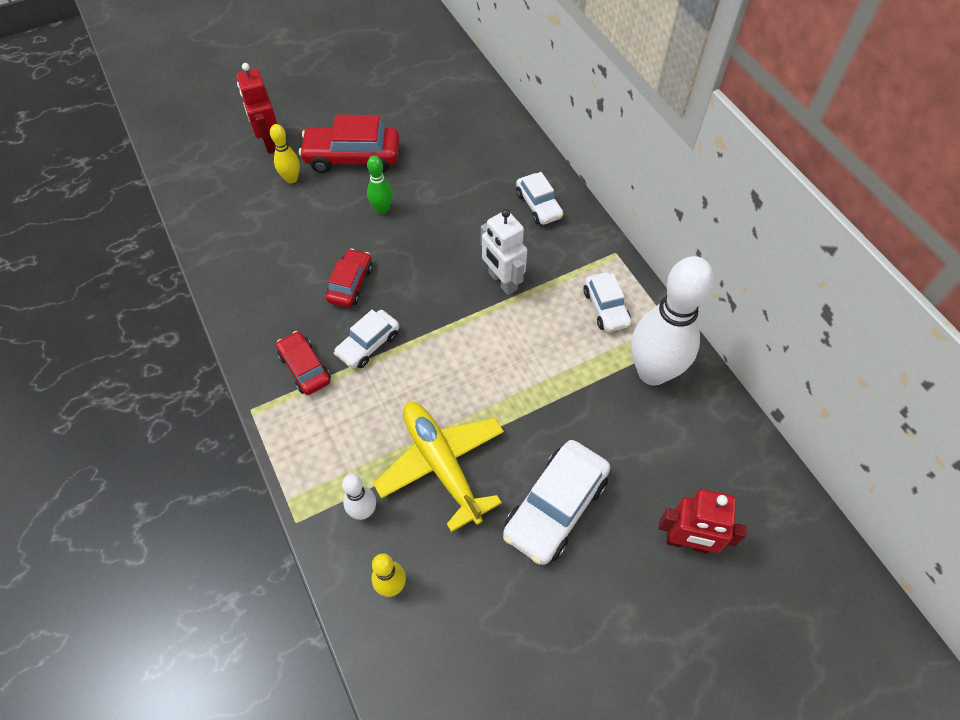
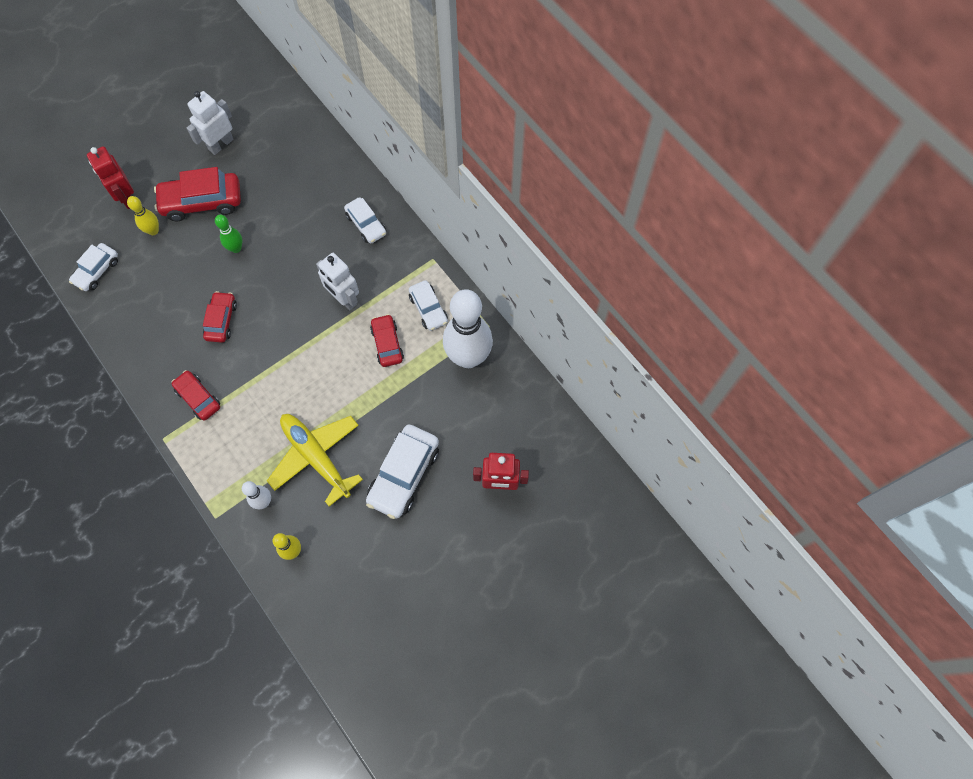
camera: 10 degrees left, 10 degrees up
(368, 344) = (245, 370): white car -> white car (97, 271)
(384, 105) = (221, 144): none -> white robot
(550, 340) = (387, 344): none -> red car

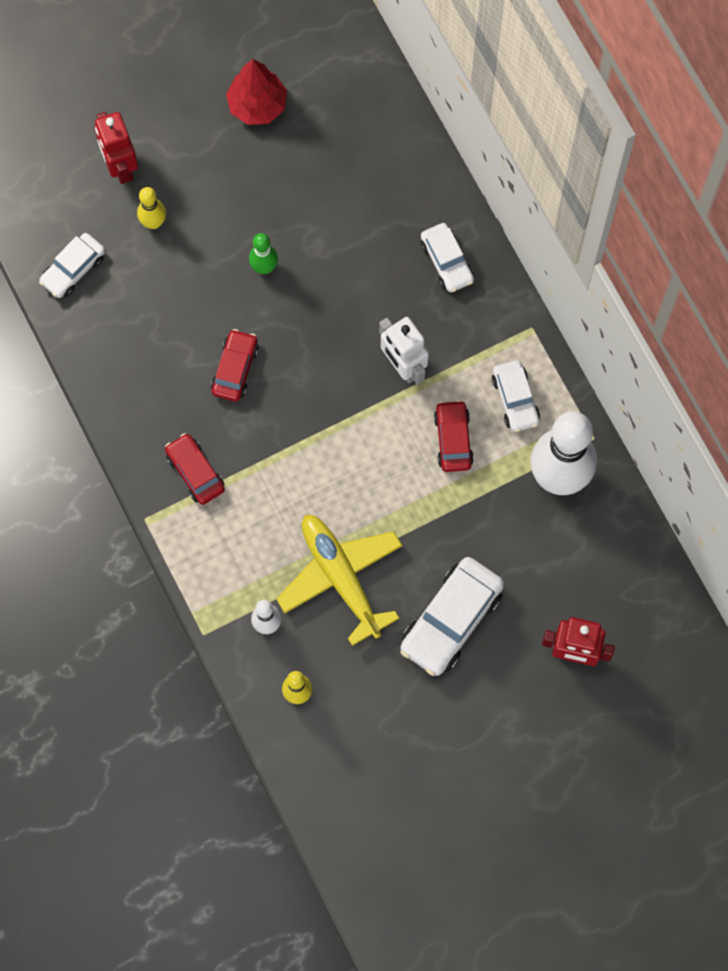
camera: 10 degrees right, 5 degrees up
(202, 202) = (224, 190): red car -> none
(221, 144) = (257, 105): white robot -> red tree

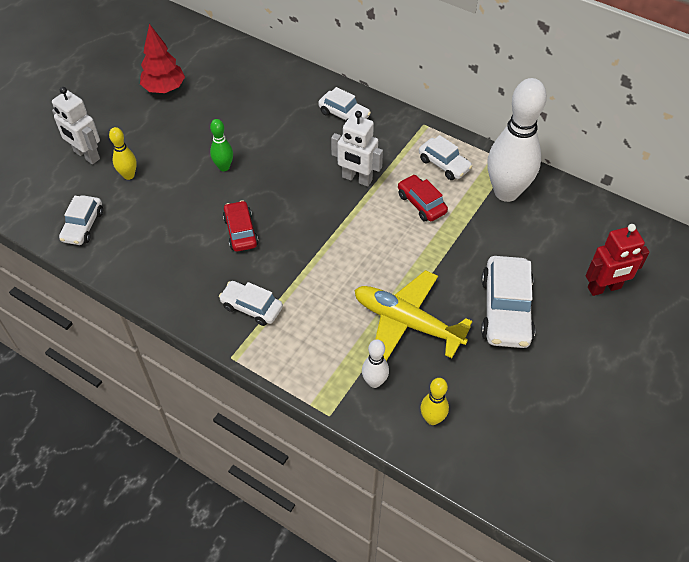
camera: 30 degrees left, 20 degrees down
(120, 166) = (86, 155): red robot -> white robot
(195, 472) = (251, 307): red car -> white car

